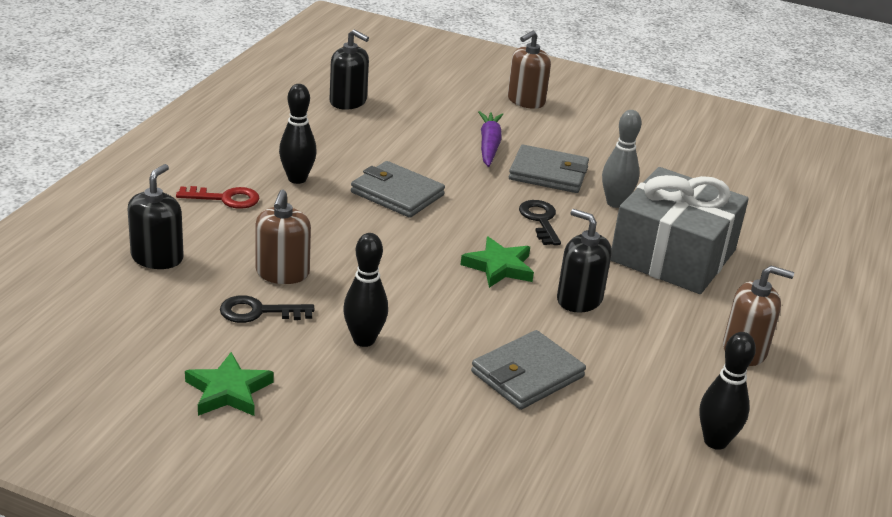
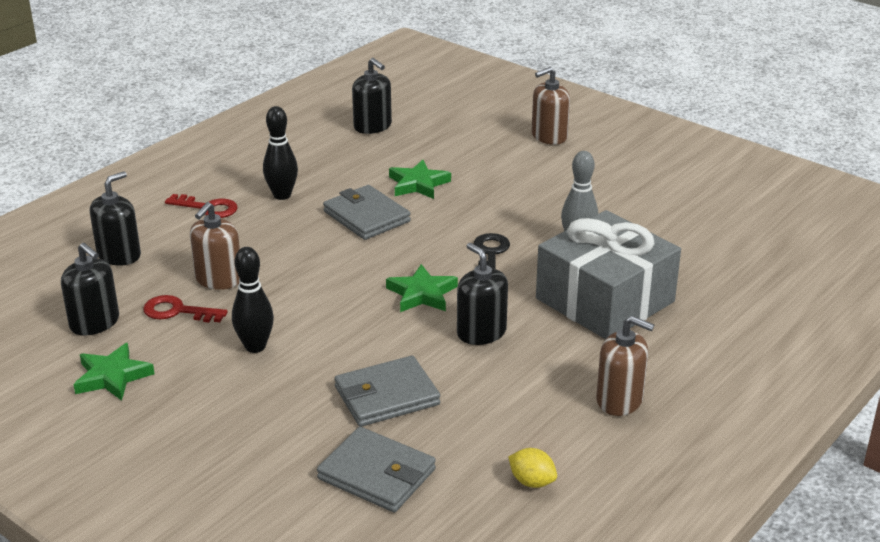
camera: 20 degrees right, 0 degrees up
(173, 334) = (95, 323): none -> black soap dispenser
(258, 312) = (177, 311): black key -> red key
(429, 157) = (418, 184): none -> green star
(489, 145) = (484, 177): purple carrot -> none
(548, 173) = (527, 209): grey wallet -> grey wallet (377, 474)
(715, 441) = (532, 482): black bowling pin -> yellow lemon

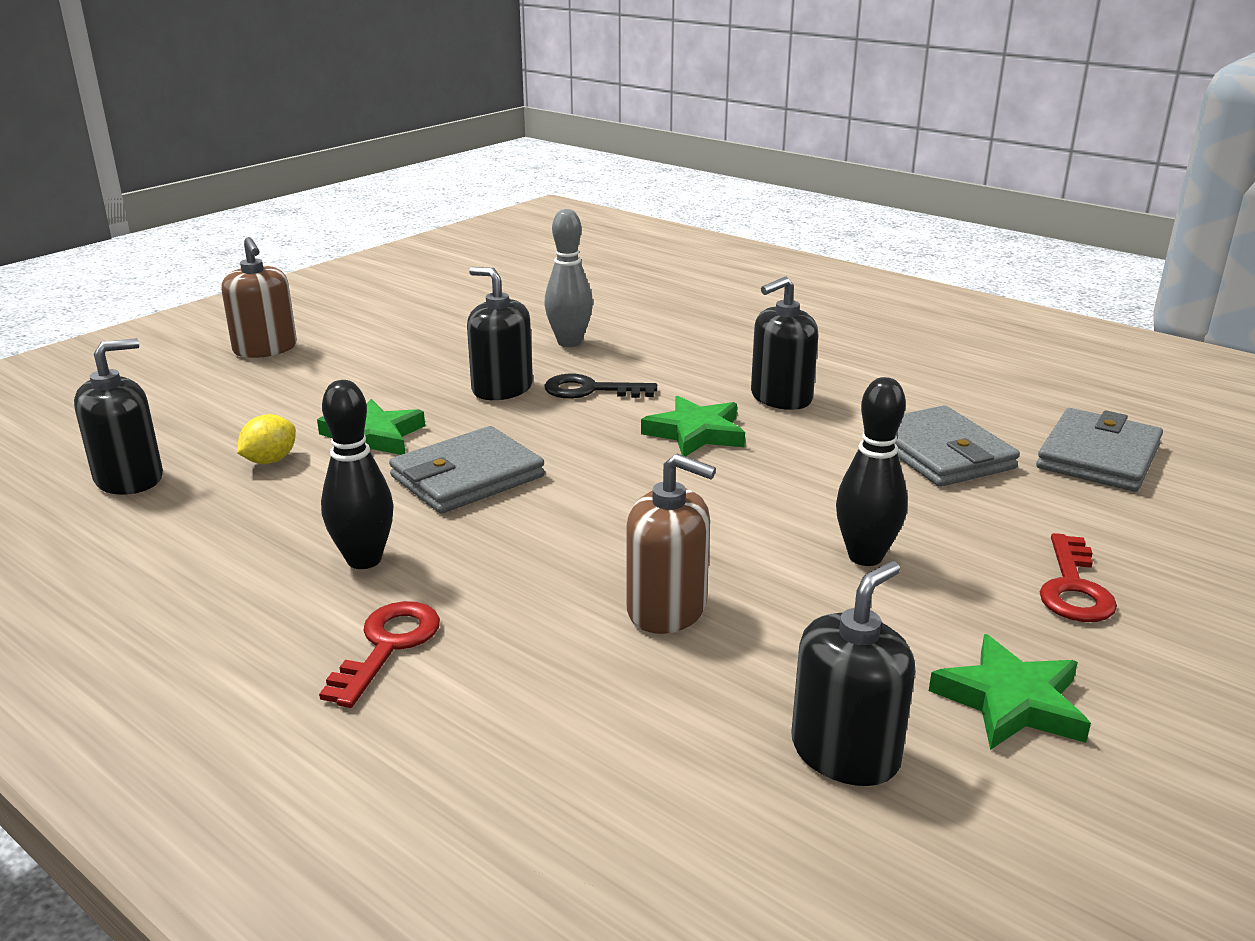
camera: 90 degrees left, 5 degrees down
(119, 255) = (572, 754): black soap dispenser -> black soap dispenser (502, 389)
(177, 311) = (781, 646): red key -> red key (1074, 588)
(532, 482) = (1049, 378): yellow lemon -> yellow lemon (270, 460)
(604, 300) = (697, 334): grey gift -> none
(619, 400) = (887, 336): brown soap dispenser -> none

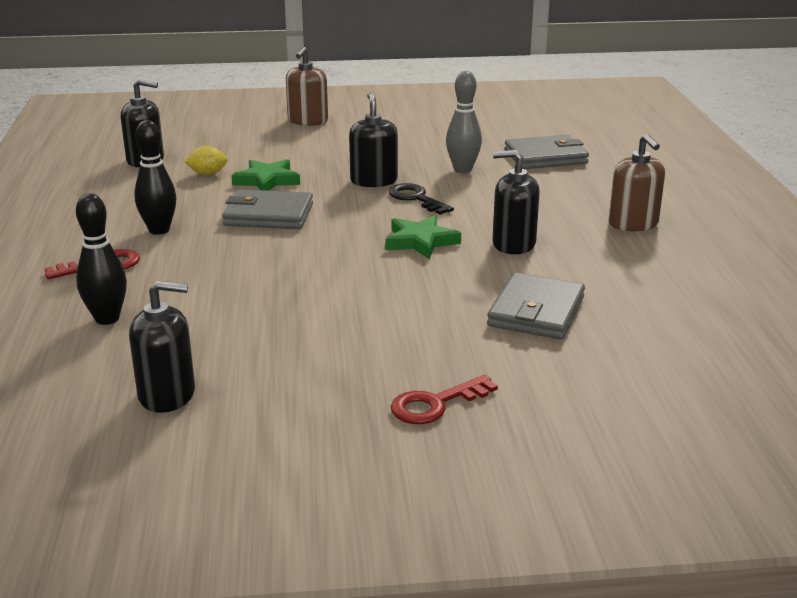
camera: 45 degrees right, 0 degrees up
(667, 609) = (226, 307): brown soap dispenser -> brown soap dispenser (633, 224)
(865, 556) = (364, 334): black bowling pin -> black bowling pin (107, 319)
(1011, 701) = (278, 423): green star -> none
(1098, 456) = (638, 360): grey wallet -> grey wallet (545, 157)

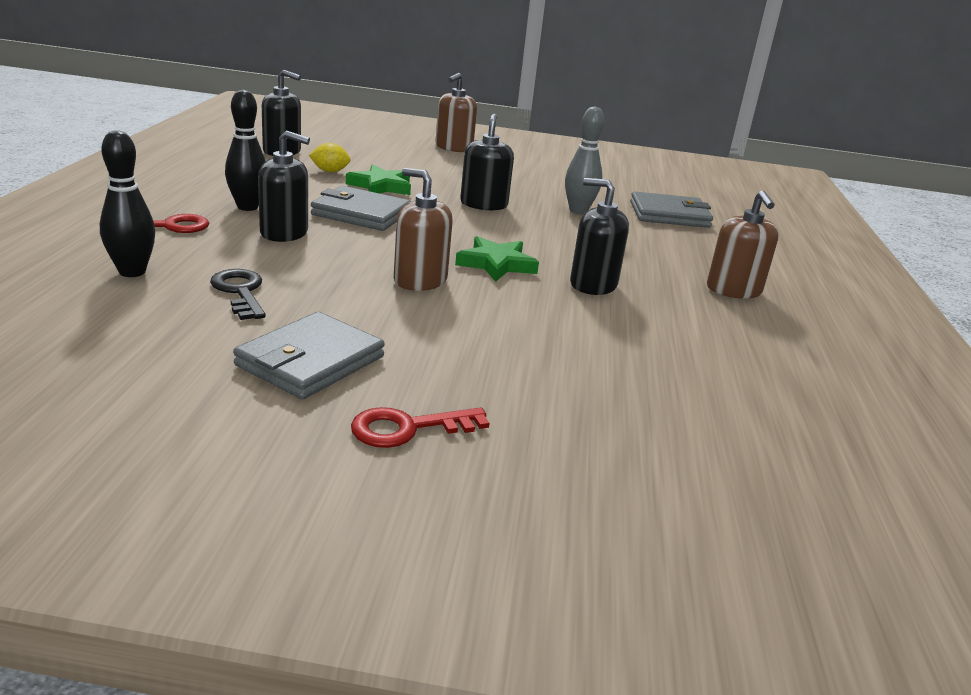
camera: 10 degrees right, 0 degrees up
(167, 395) = (128, 355): black soap dispenser -> black soap dispenser (284, 233)
(364, 272) = (420, 280): none -> brown soap dispenser
(416, 198) = (516, 226): black key -> black key (240, 292)
(536, 311) = (581, 354): grey wallet -> grey wallet (310, 361)

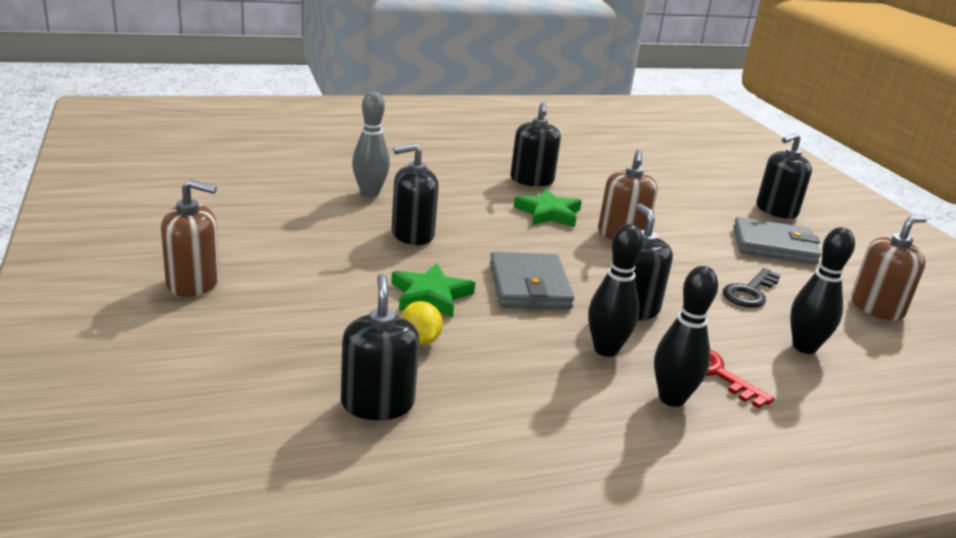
camera: 115 degrees left, 0 degrees up
(169, 204) = (671, 398): none -> black bowling pin
(408, 428) = (776, 210): red key -> black soap dispenser
(669, 215) = (326, 158): grey wallet -> none
(733, 290) = (471, 141): brown soap dispenser -> brown soap dispenser (876, 308)

